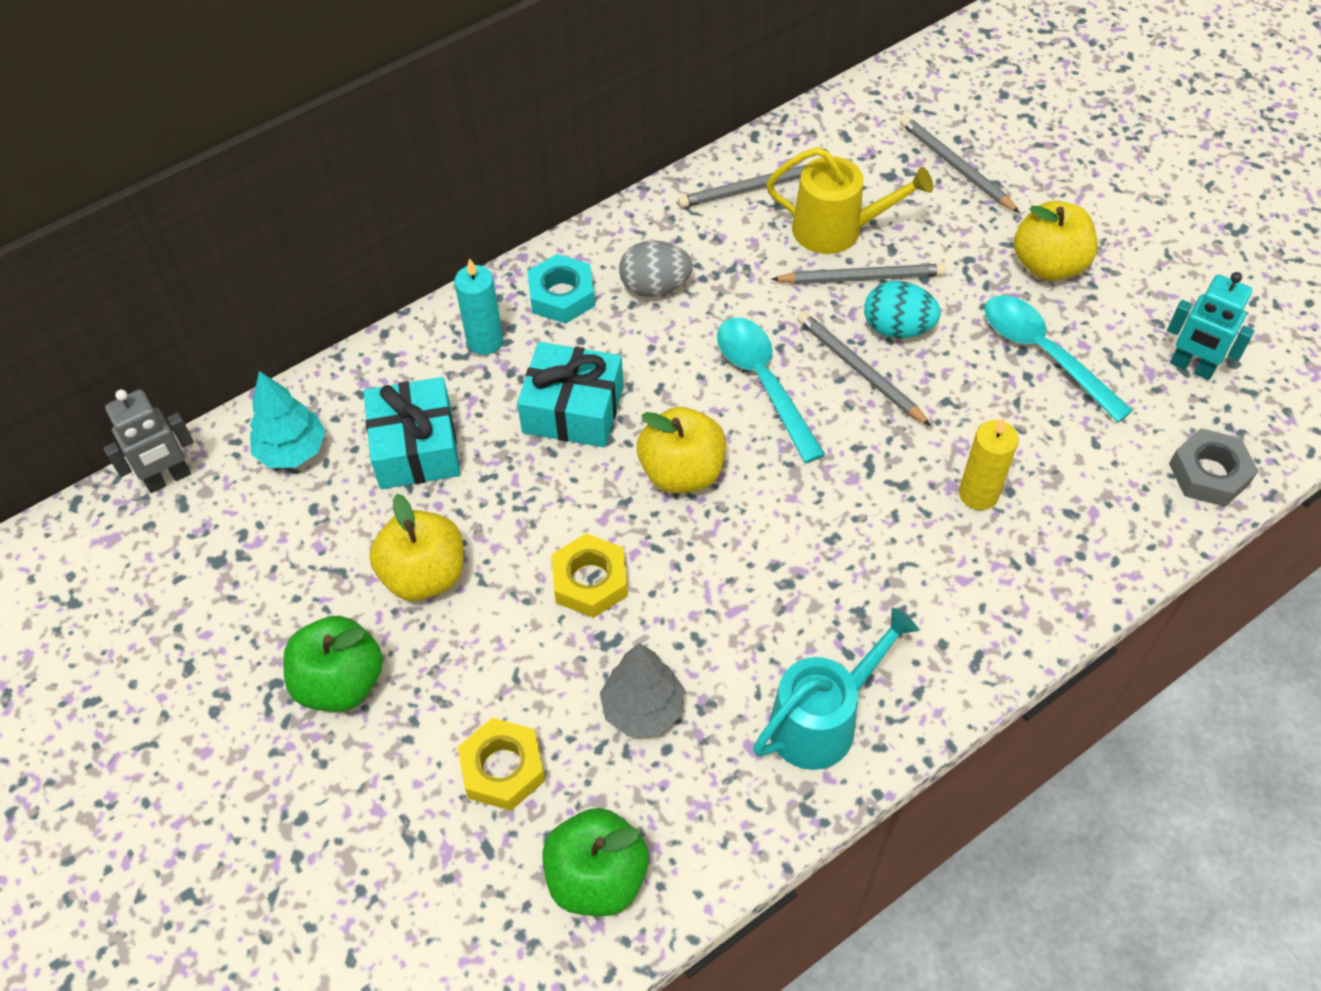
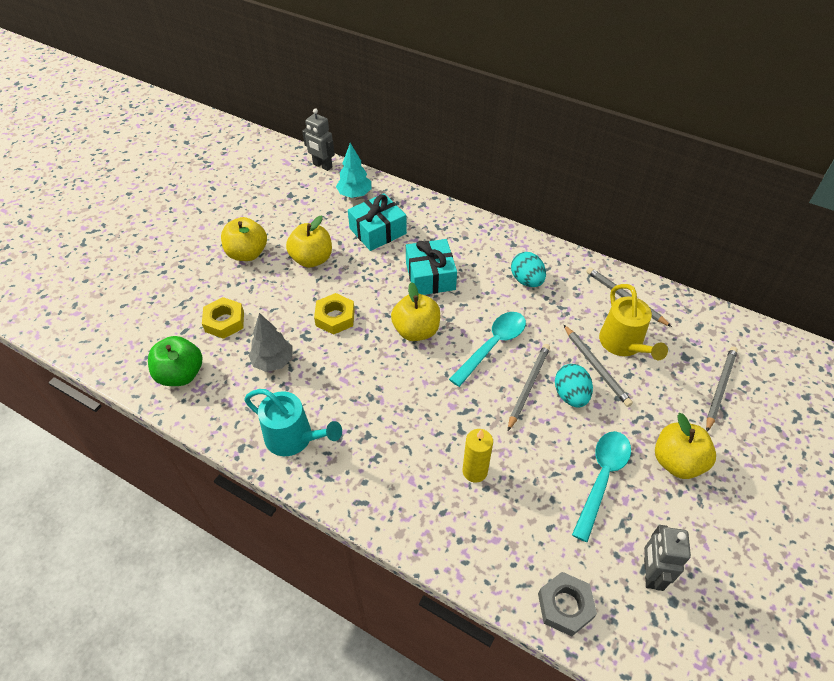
camera: 65 degrees right, 5 degrees down
(340, 682) = (247, 253): green apple -> yellow apple
(485, 341) = (451, 231): turquoise candle -> none
(562, 295) = (496, 248): turquoise nut -> none
(655, 287) = (526, 280): grey egg -> turquoise egg
(1191, 367) = (650, 573): turquoise robot -> grey robot

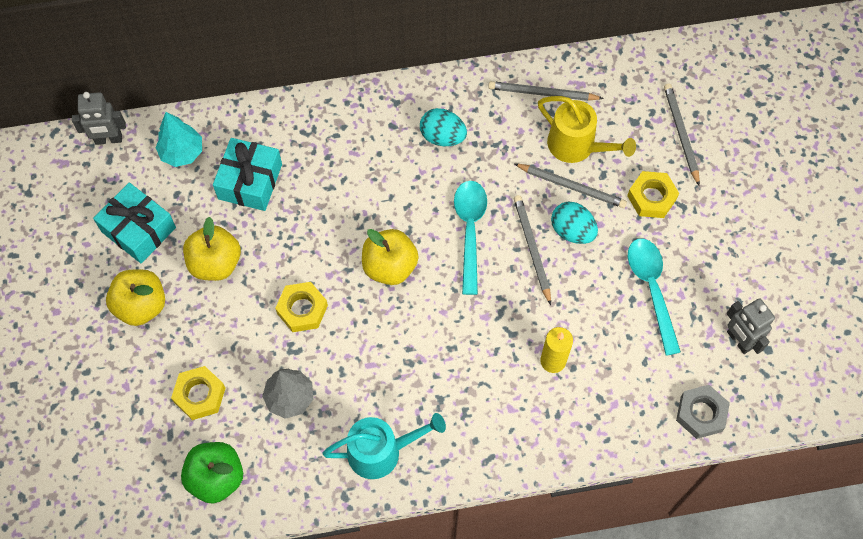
camera: 40 degrees left, 15 degrees up
(430, 276) = (350, 197): turquoise gift -> turquoise gift (138, 229)
(657, 415) = (651, 198): none -> yellow nut
(677, 462) = (695, 230): yellow apple -> none

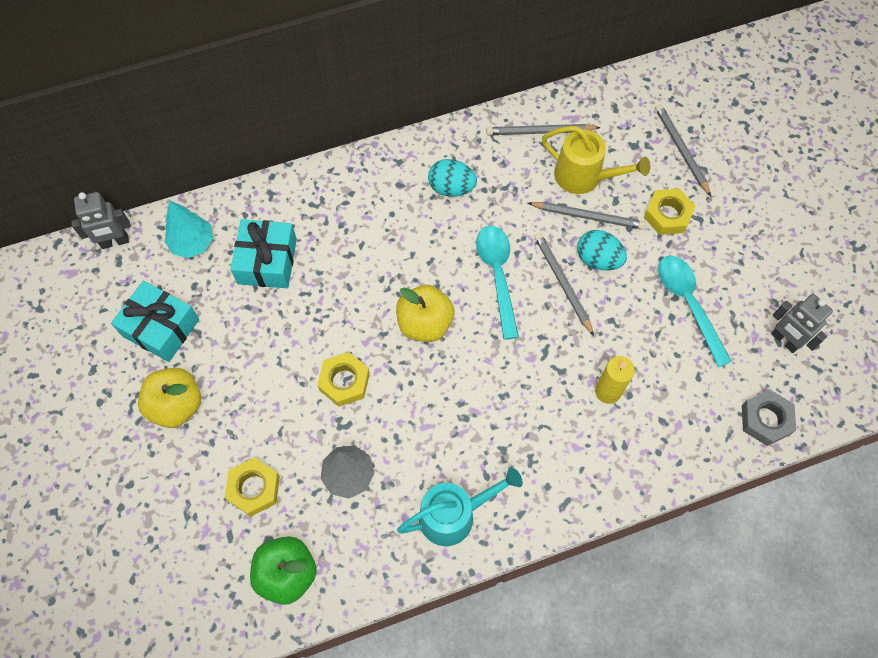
camera: 10 degrees left, 0 degrees up
(215, 263) = (246, 349): yellow apple -> none

